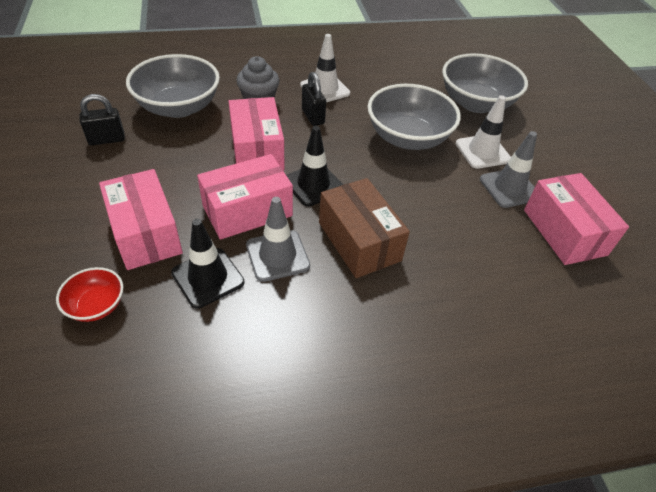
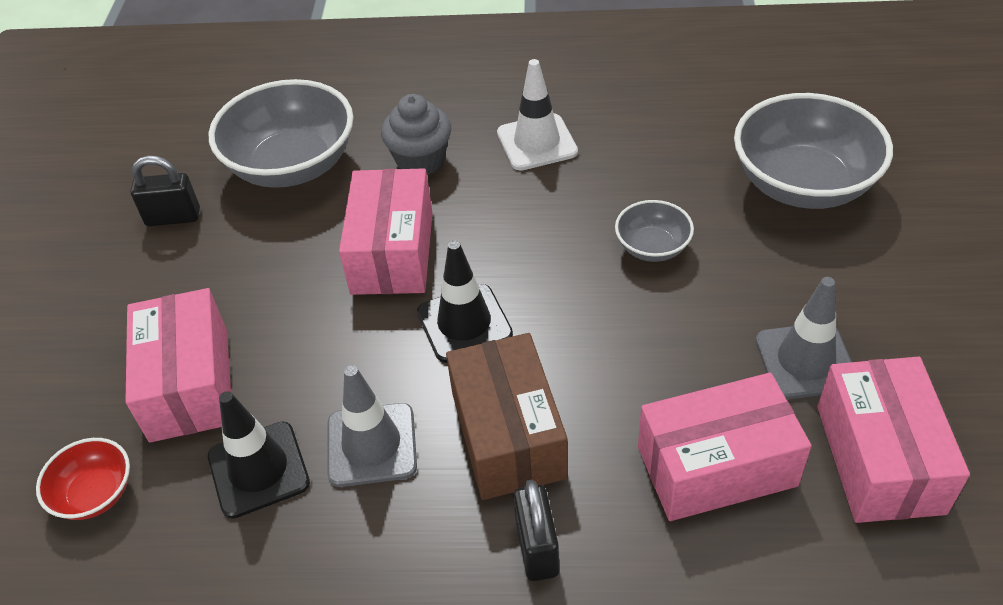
camera: 20 degrees right, 0 degrees up
(247, 211) = (347, 361): pink box -> pink box (716, 466)
(313, 116) = (501, 195): black padlock -> black padlock (537, 548)
(408, 138) = (652, 247): grey bowl -> grey bowl, size x0.50
(482, 151) = (780, 284): white traffic cone -> none

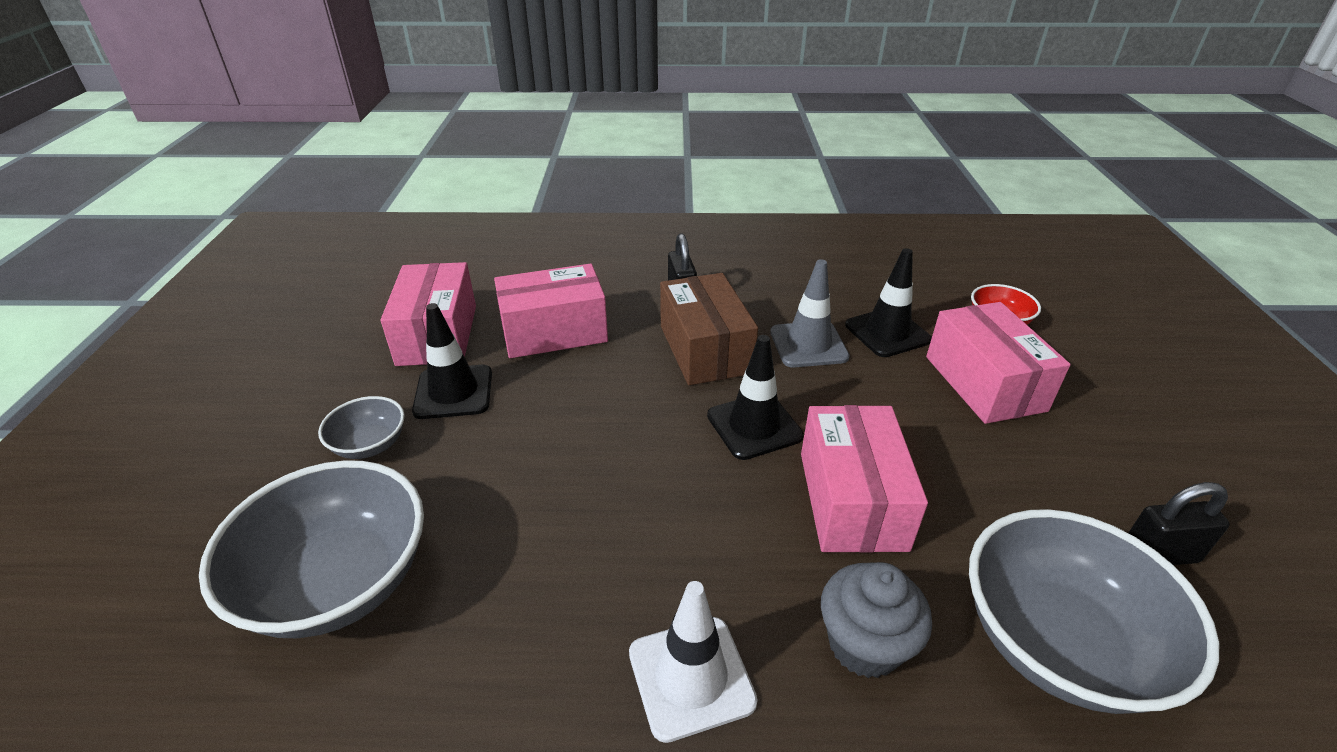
camera: 175 degrees right, 10 degrees down
(652, 247) = (556, 499): grey bowl -> grey bowl (370, 444)
(805, 361) = (453, 392): grey traffic cone -> black traffic cone

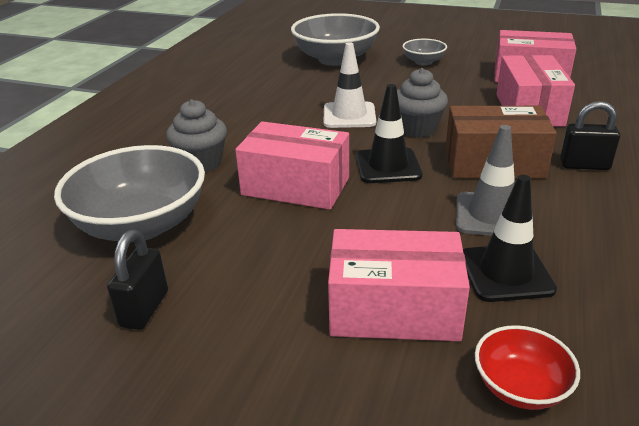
camera: 110 degrees right, 5 degrees down
(453, 392) = (463, 79): black traffic cone -> none
(640, 415) = (417, 129): none -> grey cupcake
(691, 677) = (227, 119): white traffic cone -> white traffic cone (349, 115)

